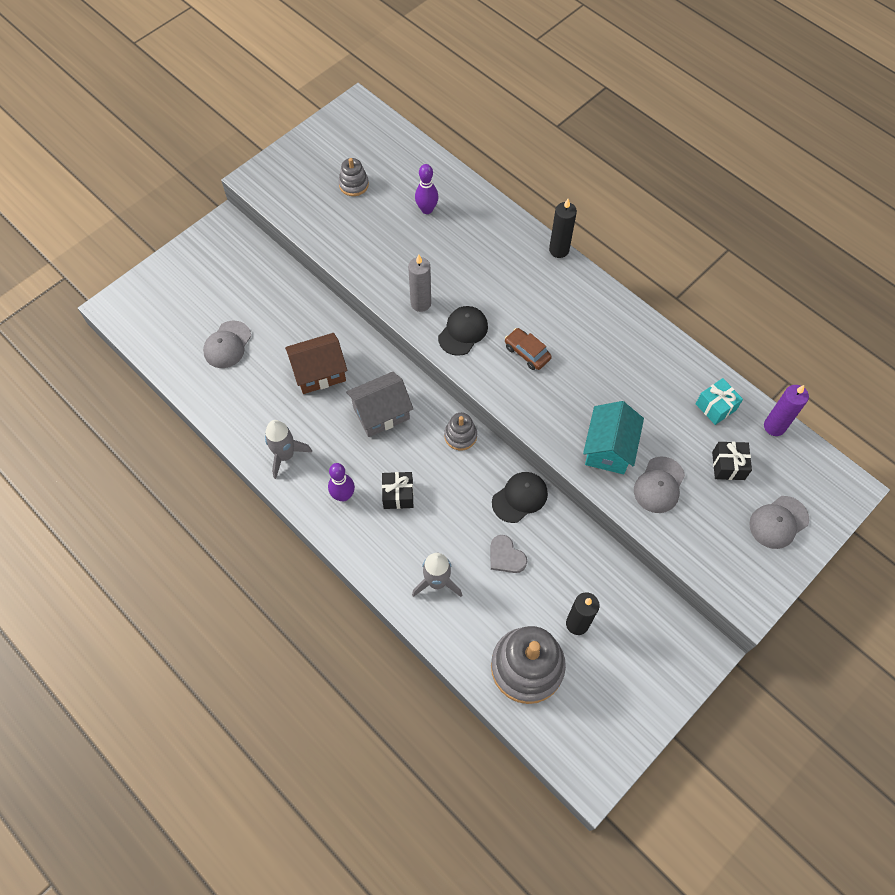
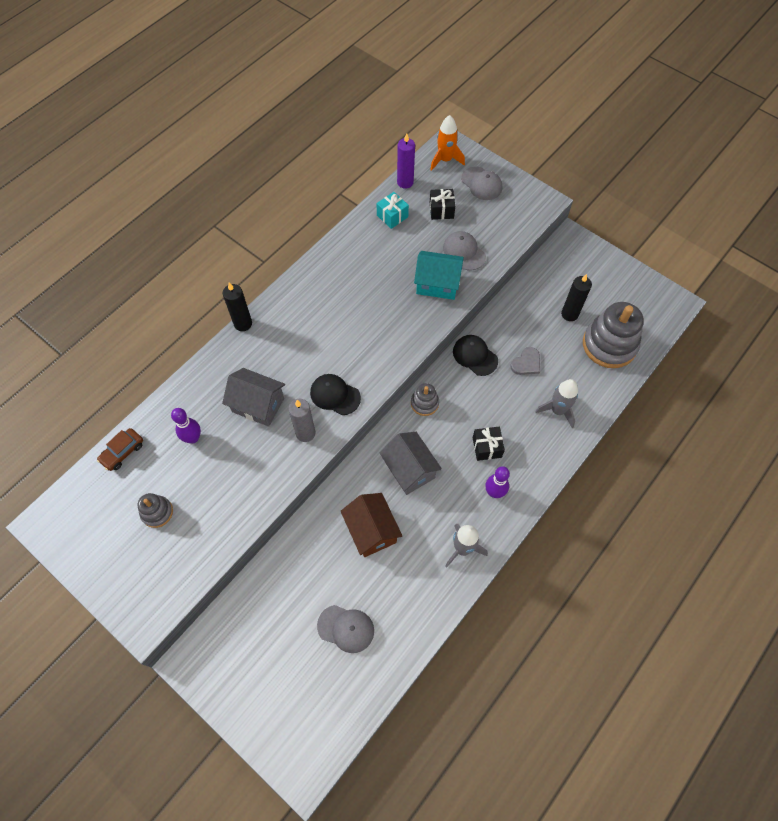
camera: 95 degrees left, 0 degrees up
(458, 263) = (258, 405): none -> grey house
(527, 353) = (353, 344): brown car -> brown car (122, 452)
(659, 485) = (464, 252): grey cap -> grey cap turned 150 degrees counterclockwise
(819, 480) = (445, 160): none -> orange rocket

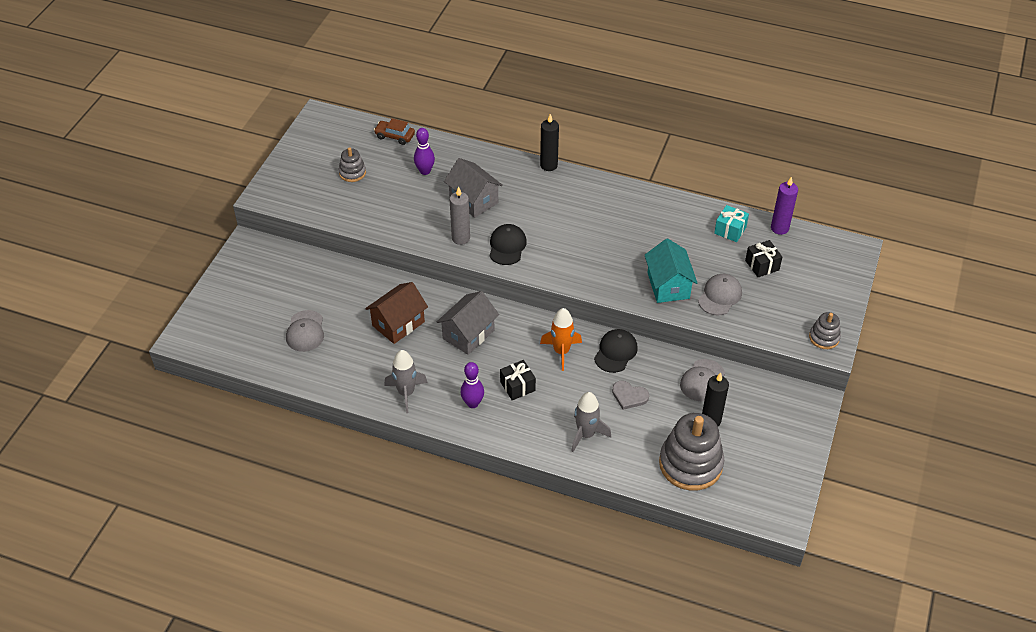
camera: 70 degrees right, 15 degrees down
(258, 405) = (474, 200): grey house -> grey house turned 45 degrees counterclockwise
(424, 403) = (543, 327): grey stacking toy -> grey stacking toy (824, 338)
(445, 160) = (831, 251): orange rocket -> orange rocket (561, 352)
(481, 184) = (819, 288): grey cap -> grey cap (702, 380)

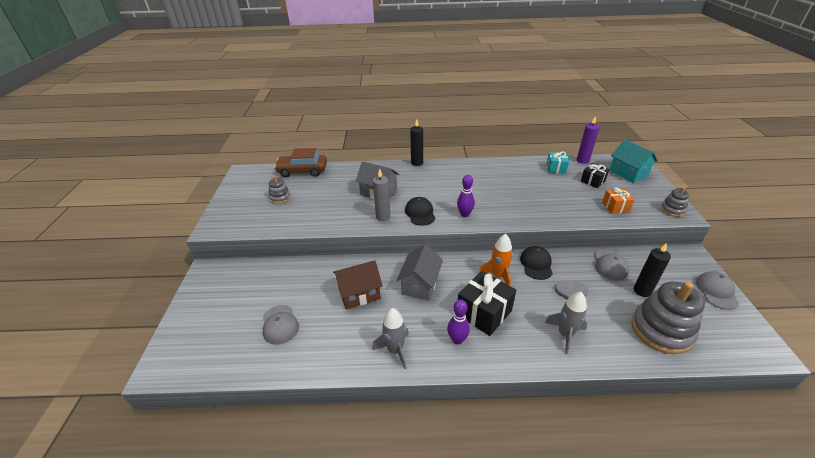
camera: 20 degrees left, 10 degrees down
(395, 136) = (302, 171): brown car -> brown car, size x1.74
(398, 323) = (359, 293): brown house -> brown house turned 45 degrees clockwise
(425, 171) = (334, 184): purple bowling pin -> purple bowling pin (464, 214)
(517, 386) = (484, 313): black gift -> black gift, size x1.72
(668, 285) = (547, 207): turquoise house -> turquoise house (628, 173)
(720, 296) = (585, 204): grey cap -> grey cap (716, 291)
(755, 311) = (615, 207): none -> orange gift

